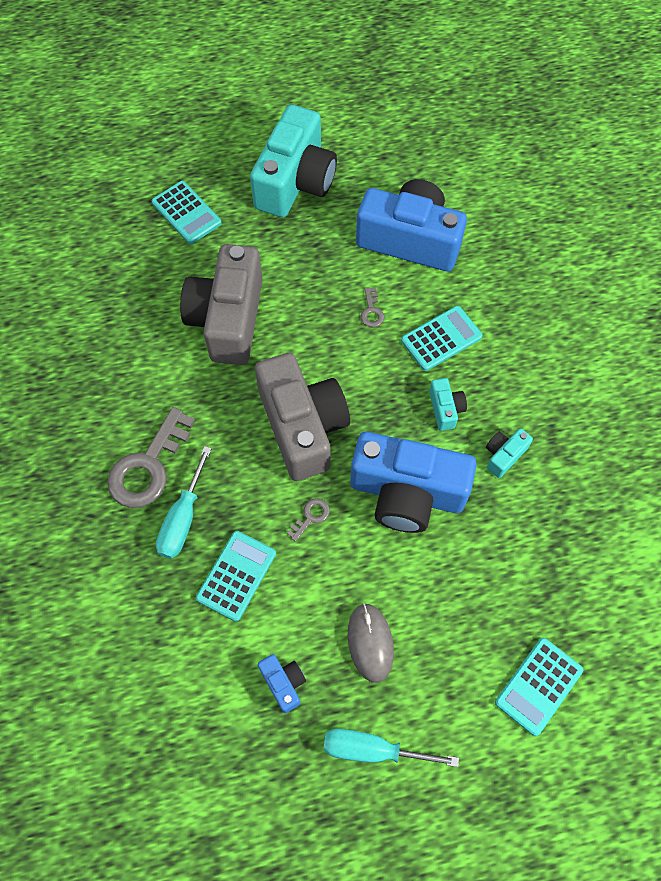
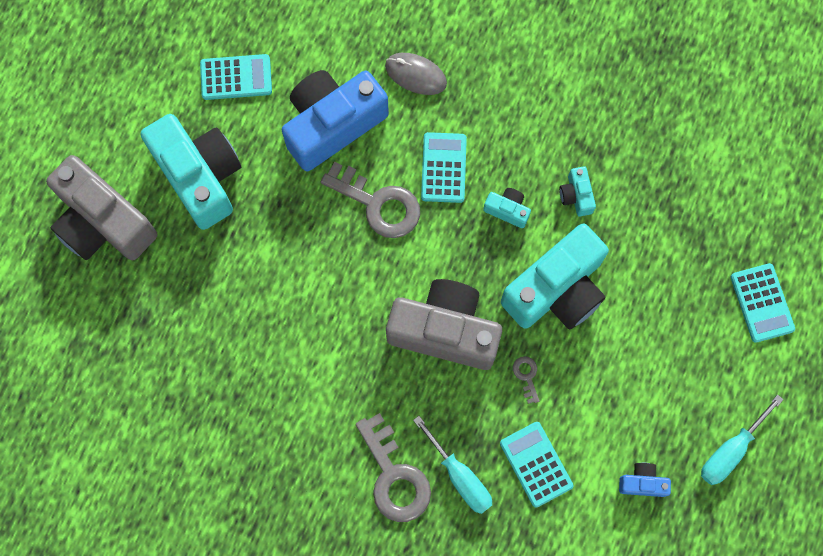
camera: 55 degrees left, 10 degrees up
(186, 213) = (162, 291): turquoise calculator -> turquoise calculator (236, 77)
(228, 319) = (300, 325): grey camera -> grey camera (103, 223)
(370, 642) = (654, 399): grey mouse -> grey mouse (415, 75)
(371, 311) = (378, 204): grey key -> grey key, size x2.28
(407, 493) = (556, 290): blue camera -> turquoise camera

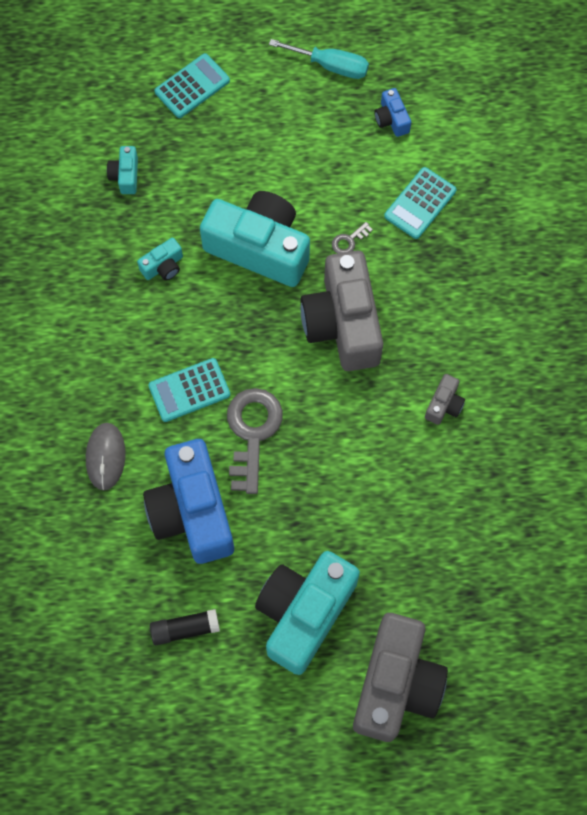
camera: 115 degrees left, 5 degrees down
(236, 77) = (185, 629): turquoise calculator -> black glue stick
(322, 384) = (444, 404): none -> grey camera
(332, 124) = (192, 511): blue camera -> blue camera turned 45 degrees clockwise
(394, 476) = (490, 309): grey key -> none
(460, 476) = (462, 257): turquoise screwdriver -> none
(507, 210) = (204, 318): turquoise camera -> turquoise camera (125, 175)

